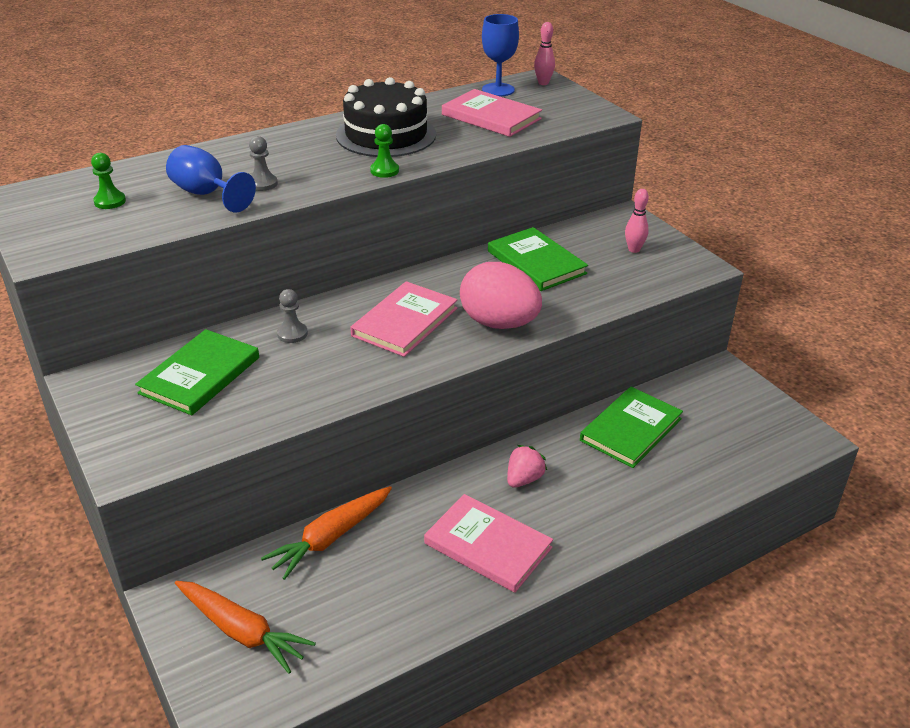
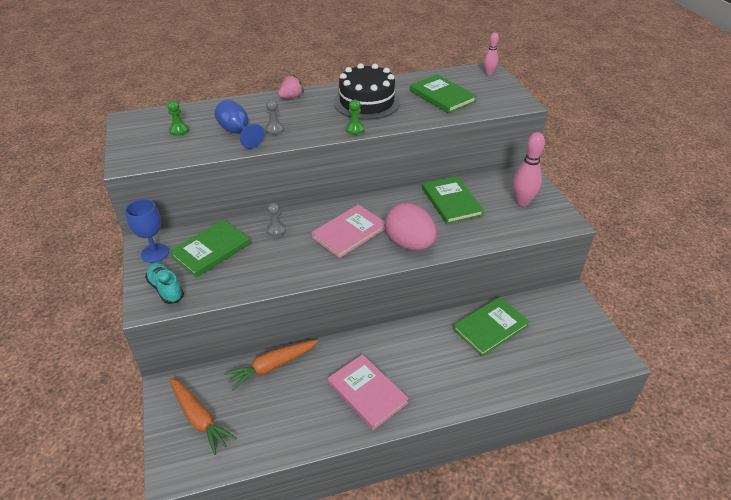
camera: 15 degrees right, 5 degrees up
(148, 439) = (166, 289): none -> turquoise shoe
(491, 117) = (442, 96): pink book -> green book
(498, 90) = (455, 75): blue goblet -> blue goblet (155, 253)
(524, 479) = (406, 350): pink strawberry -> pink strawberry (291, 97)
(634, 249) = (522, 202): pink bowling pin -> pink bowling pin, size x1.70

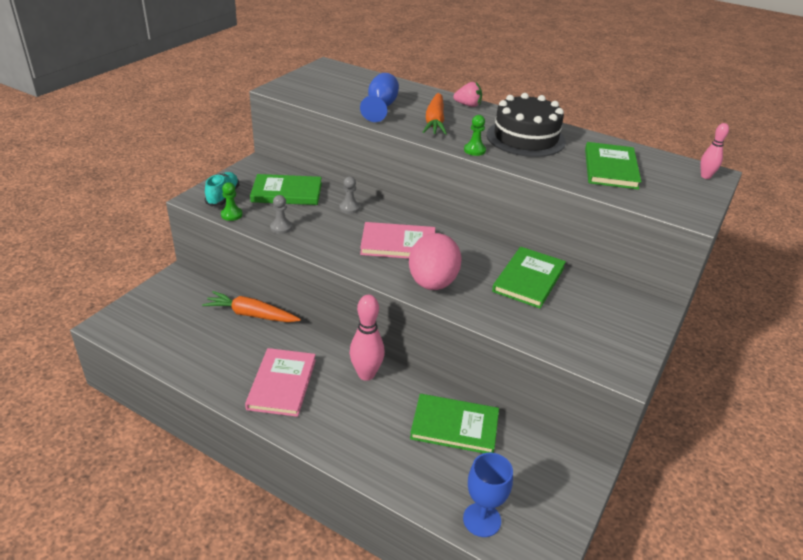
camera: 45 degrees right, 5 degrees down
(155, 253) = (252, 173): blue goblet -> blue goblet (482, 520)
(179, 130) = (345, 87): green pawn -> green pawn (231, 215)
(199, 418) = (165, 308): orange carrot -> orange carrot (435, 121)
(274, 129) = (411, 119): grey pawn -> grey pawn (281, 227)
(522, 202) = (604, 325): pink bowling pin -> pink bowling pin (366, 374)

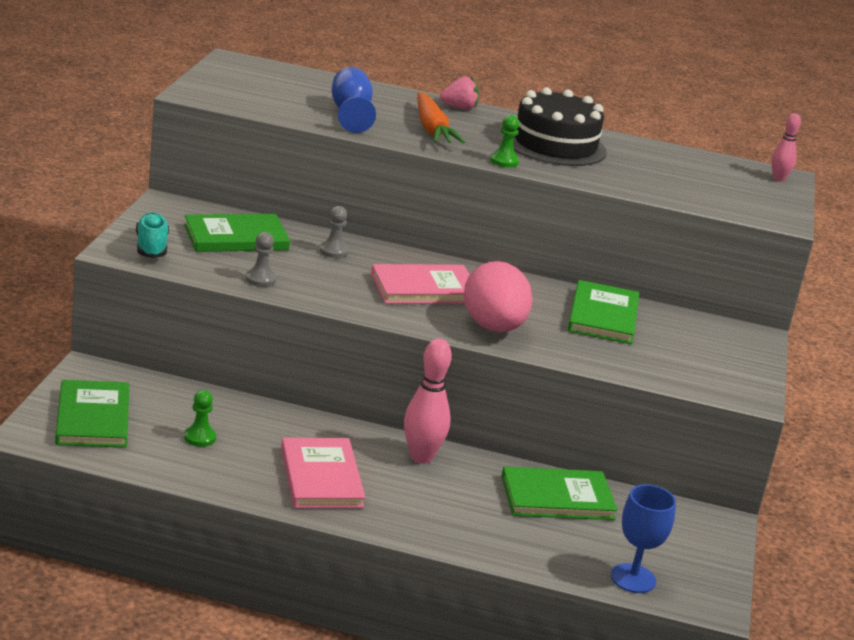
camera: 20 degrees left, 10 degrees down
(231, 215) = (182, 268): green pawn -> green pawn (200, 437)
(251, 315) = (228, 406): orange carrot -> none
(610, 168) = (672, 175): green book -> green book (93, 418)

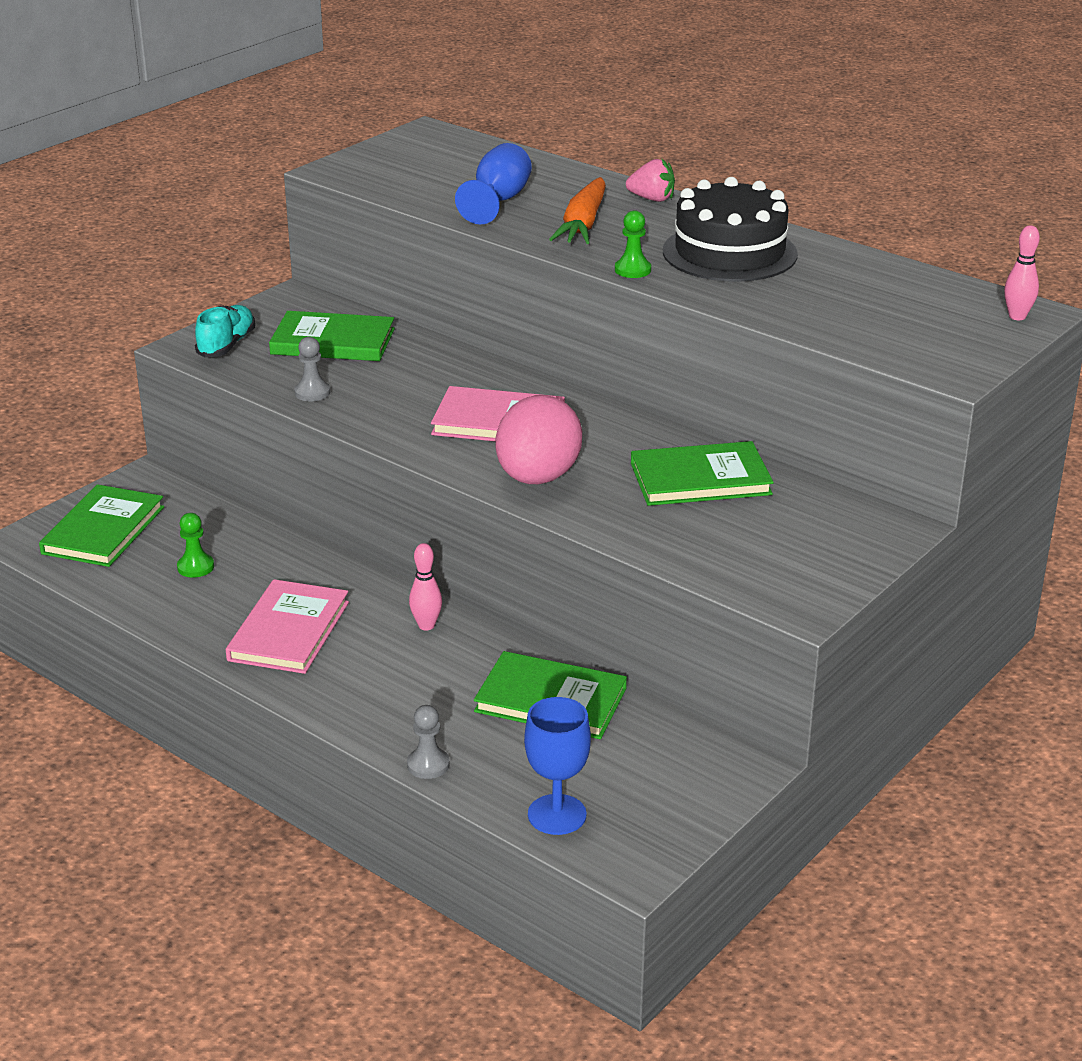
camera: 30 degrees right, 5 degrees up
(334, 251) = (432, 367): grey pawn -> grey pawn (428, 765)
(421, 457) = (426, 625): pink bowling pin -> pink bowling pin, size x0.59
(603, 316) = (700, 479): green book -> green book turned 45 degrees clockwise

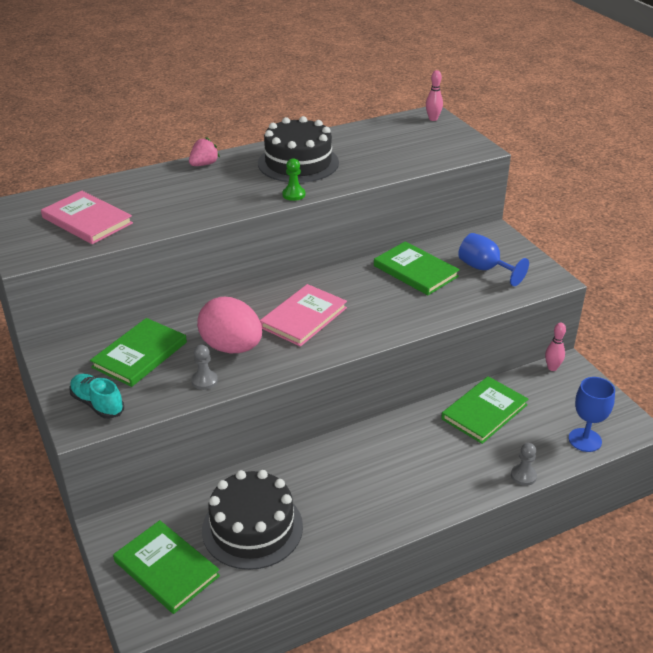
camera: 65 degrees left, 5 degrees up
(195, 567) = (252, 528): green pawn -> black cake
(289, 631) = (358, 500): pink book -> pink book (87, 220)
(426, 625) = (386, 438): pink bowling pin -> pink bowling pin (552, 368)
(498, 201) = (151, 210): blue goblet -> blue goblet (485, 269)
(537, 478) = (379, 322): pink egg -> pink egg (231, 347)
(583, 224) = (216, 193): orange carrot -> none
(700, 479) = (415, 271): green book -> green book turned 60 degrees counterclockwise

